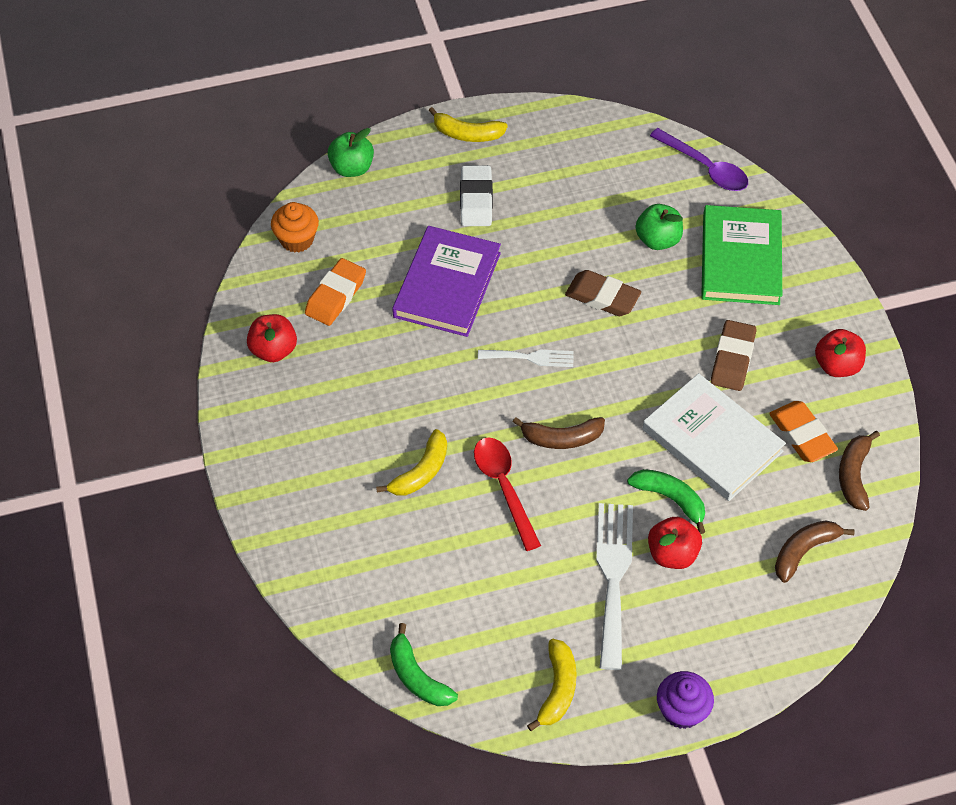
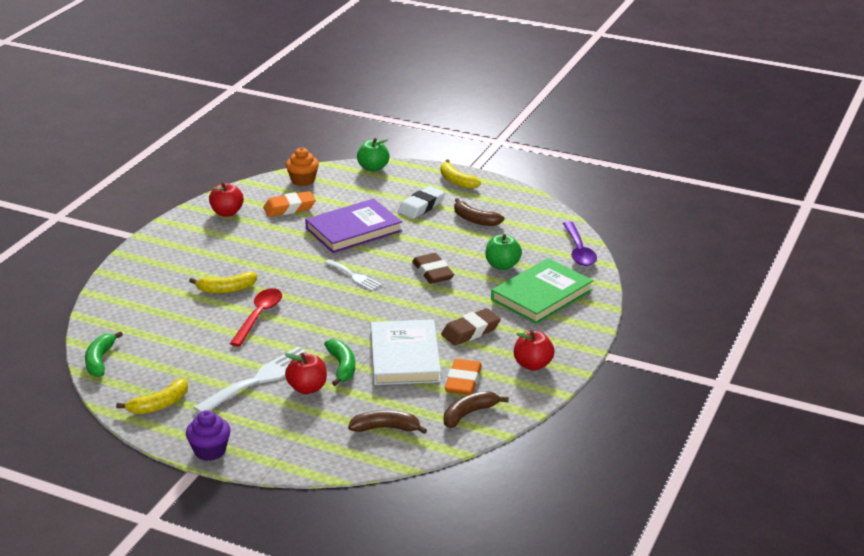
camera: 40 degrees right, 25 degrees down
(561, 438) = (320, 313): brown banana -> brown banana (475, 219)

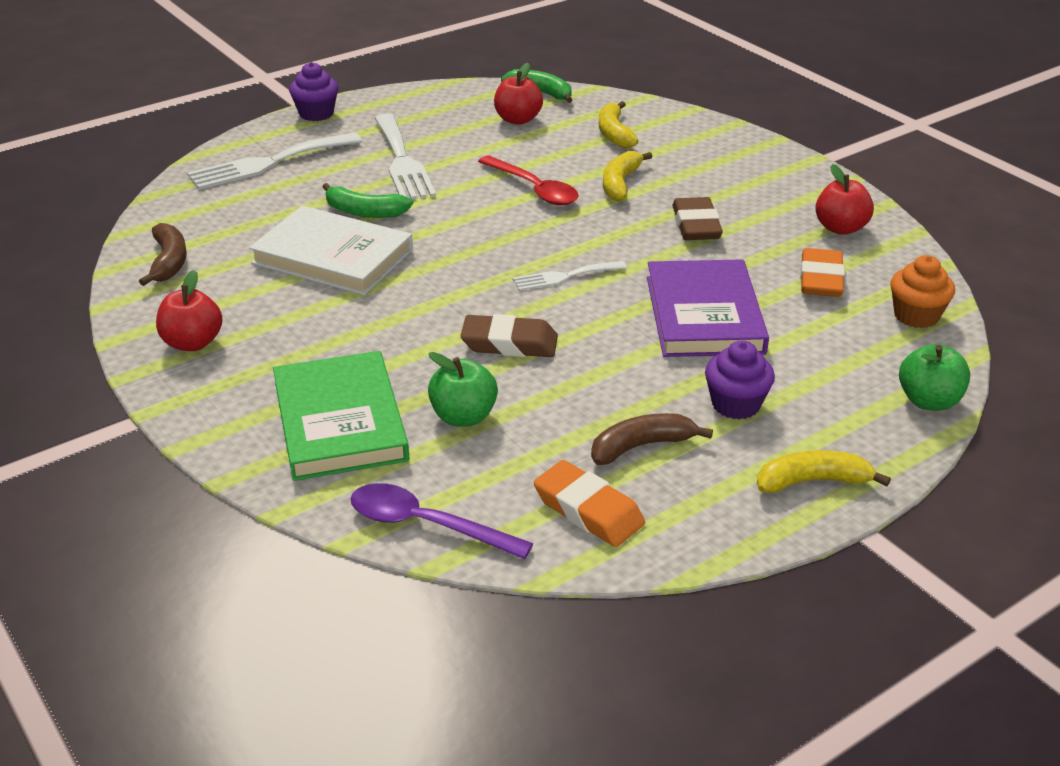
camera: 120 degrees right, 5 degrees up
(159, 404) = (424, 106): yellow banana -> yellow banana (614, 133)
(307, 388) = (351, 182): red apple -> red apple (518, 119)
(309, 436) = (269, 163): none -> white fork
(386, 428) = (219, 206): brown banana -> none
(421, 206) = (736, 404): white eraser -> purple cupcake
(463, 381) = (231, 279): orange eraser -> orange eraser (588, 510)
(470, 331) = (326, 322): brown eraser -> brown eraser (696, 225)

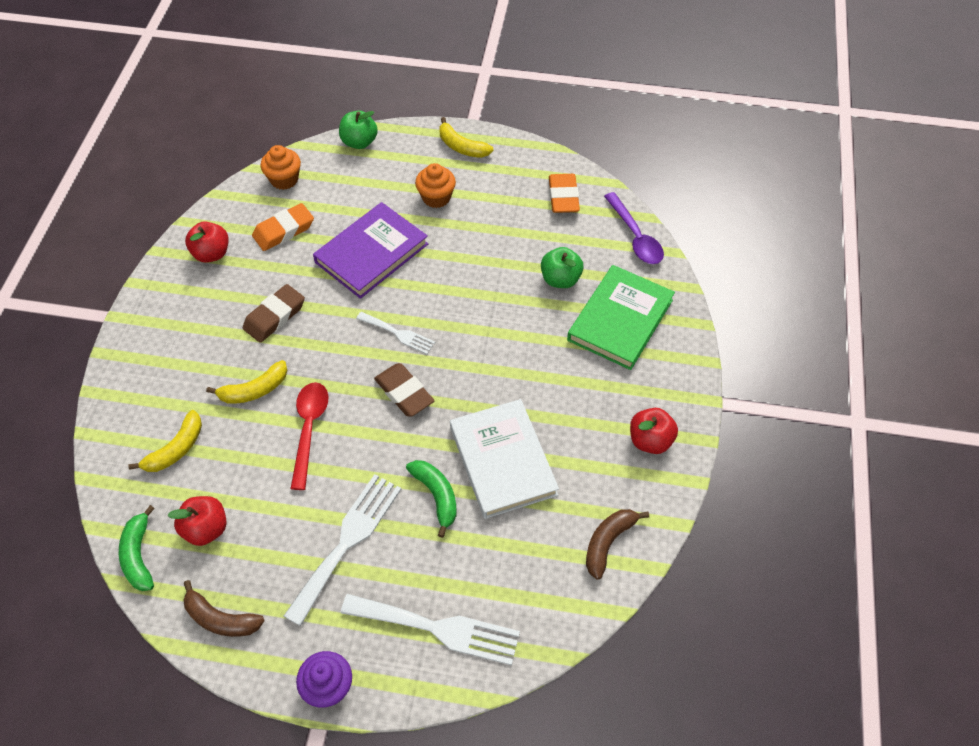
camera: 135 degrees left, 20 degrees up
(509, 343) = (486, 308): brown eraser -> brown eraser (404, 393)
(641, 446) = (504, 208): brown banana -> brown banana (220, 619)
(736, 404) = (436, 197): purple cupcake -> orange cupcake

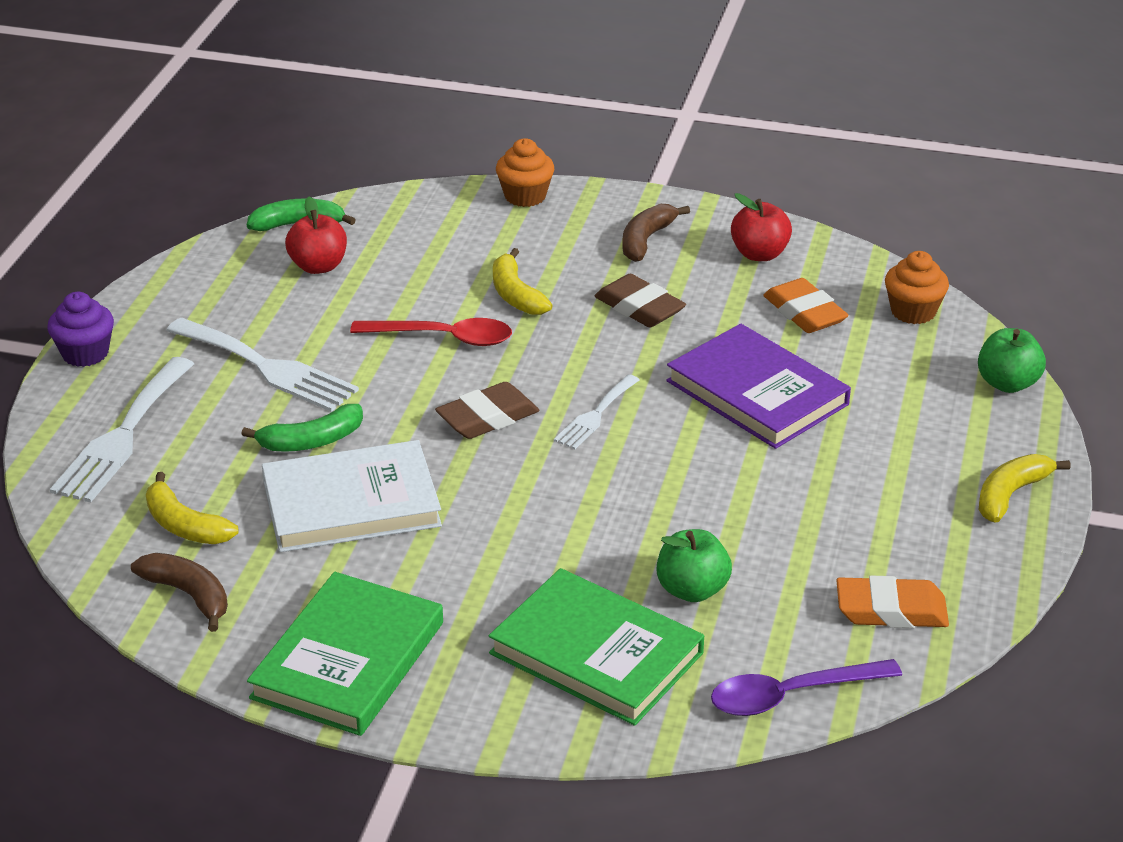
camera: 95 degrees right, 20 degrees down
(176, 449) = (436, 241): yellow banana -> yellow banana (185, 525)
(220, 619) = (199, 280): brown banana -> brown banana (646, 240)
(436, 197) = (881, 461): orange cupcake -> orange cupcake (525, 196)
(650, 440) = (348, 660): red apple -> green book

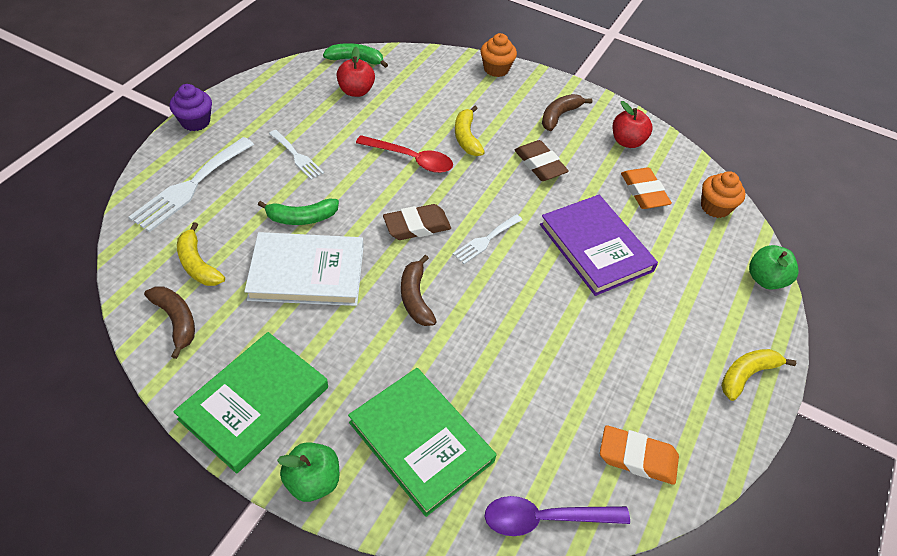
camera: 10 degrees right, 15 degrees up
(267, 367) = (297, 156): white fork -> white fork, size x0.57
(522, 501) = (415, 297): none -> brown banana
(692, 590) = (504, 402): green apple -> green apple (313, 481)

